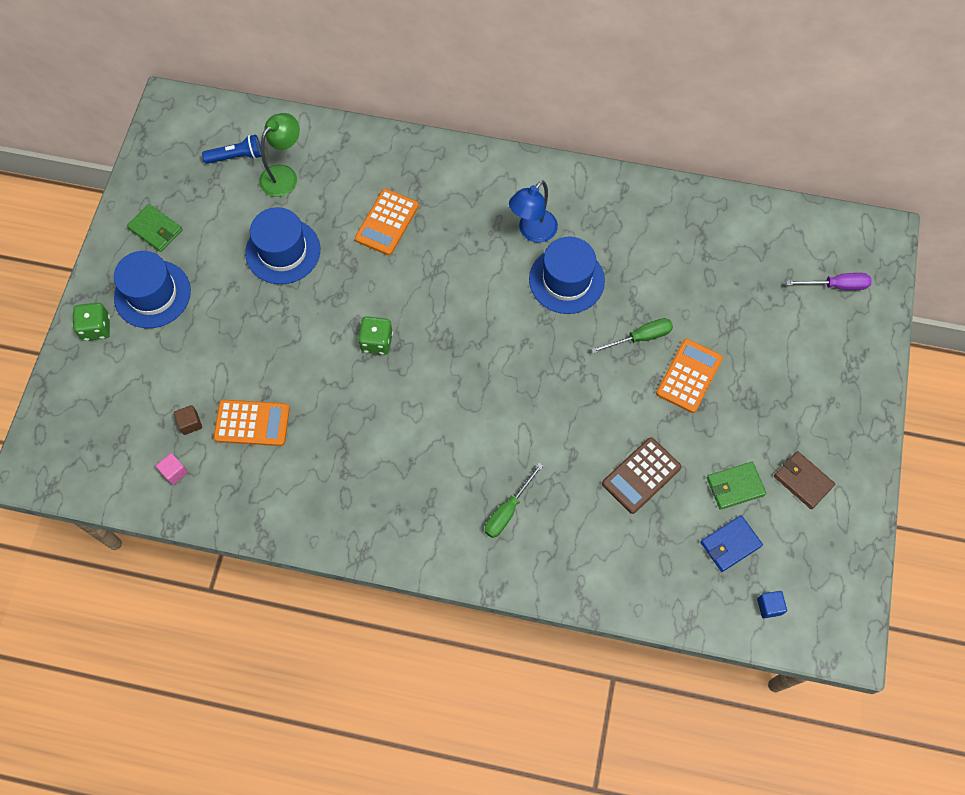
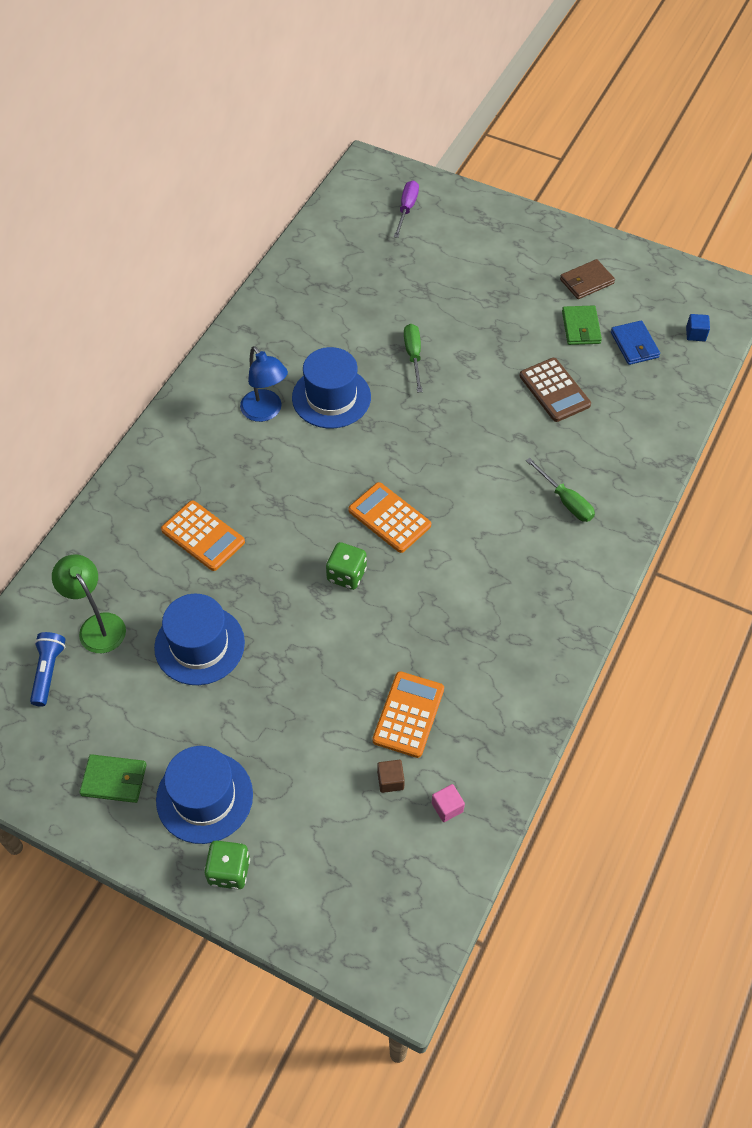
camera: 75 degrees left, 10 degrees down
(156, 229) = (114, 780): green wallet -> green wallet turned 45 degrees clockwise
(689, 376) = (464, 331): orange calculator -> orange calculator (389, 518)

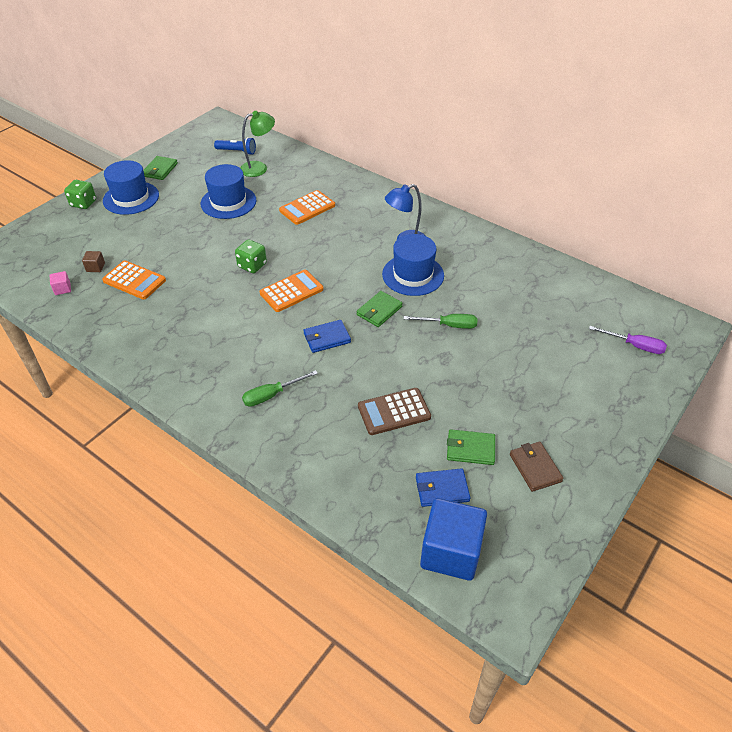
camera: 100 degrees right, 10 degrees down
(404, 422) = (379, 311): none -> green wallet
(463, 466) = (327, 338): none -> blue wallet
(695, 334) = (450, 552): blue cube -> blue cube, size x2.46

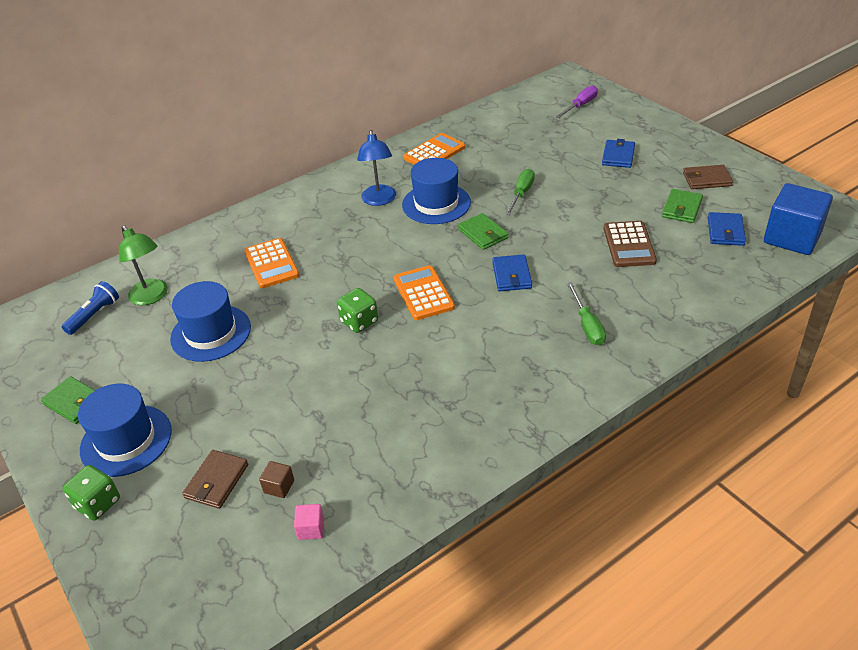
camera: 70 degrees left, 5 degrees down
(99, 241) = (217, 481): none -> brown wallet
(134, 280) = (333, 441): orange calculator -> orange calculator (434, 153)
(259, 168) = (152, 297): green lamp -> green lamp turned 150 degrees clockwise
(547, 387) = (618, 156): none -> blue wallet

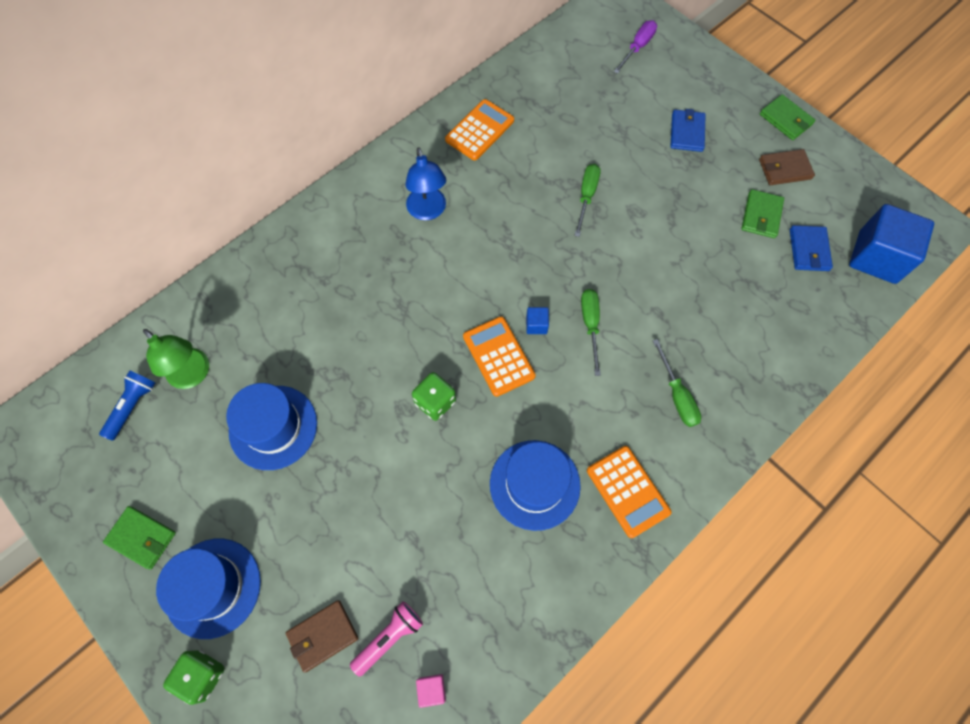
camera: 10 degrees left, 25 degrees up
(217, 481) = (323, 636): brown wallet -> brown wallet turned 45 degrees clockwise
(271, 264) = (321, 317): orange calculator -> orange calculator (628, 491)
(279, 486) = (389, 637): brown cube -> pink flashlight
(436, 203) = (493, 215): blue hat -> blue hat (534, 484)
(462, 274) = (536, 325): none -> blue cube
(483, 234) = (551, 262): green wallet -> green wallet (786, 119)
(512, 275) = (590, 325): blue wallet -> green screwdriver
(629, 245) = (710, 274): brown calculator -> none

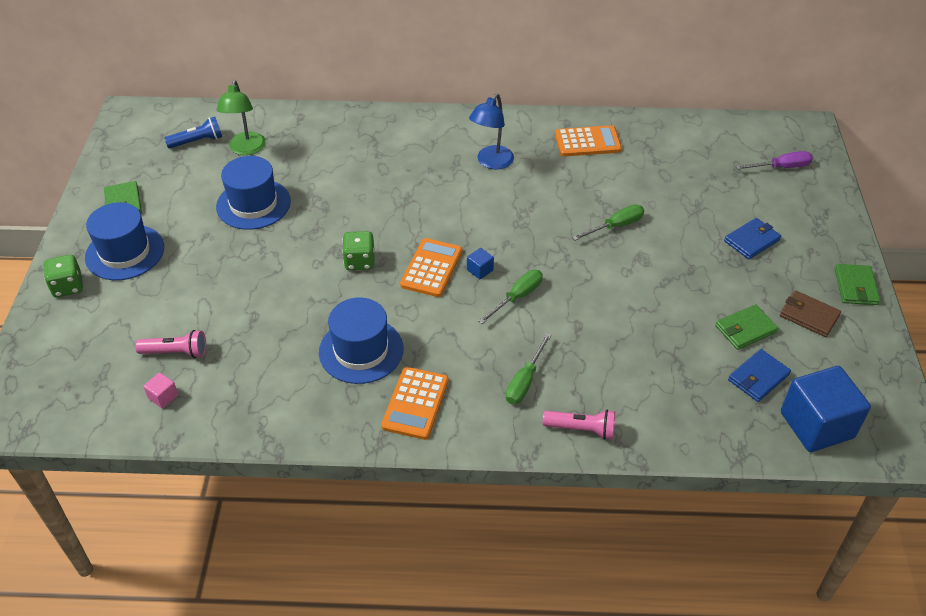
camera: 45 degrees right, 20 degrees down
(323, 636) = (145, 321): brown wallet -> none
(755, 400) = (581, 429): none -> pink flashlight

